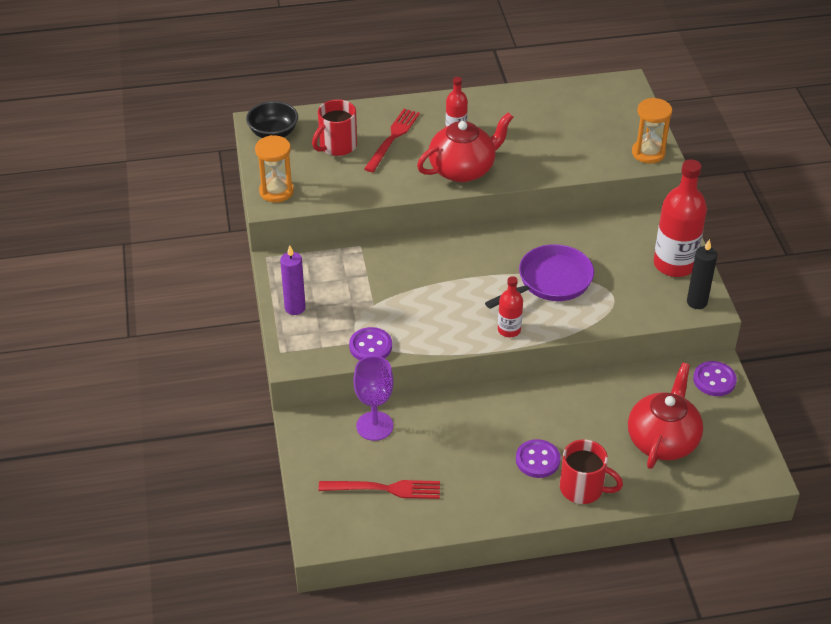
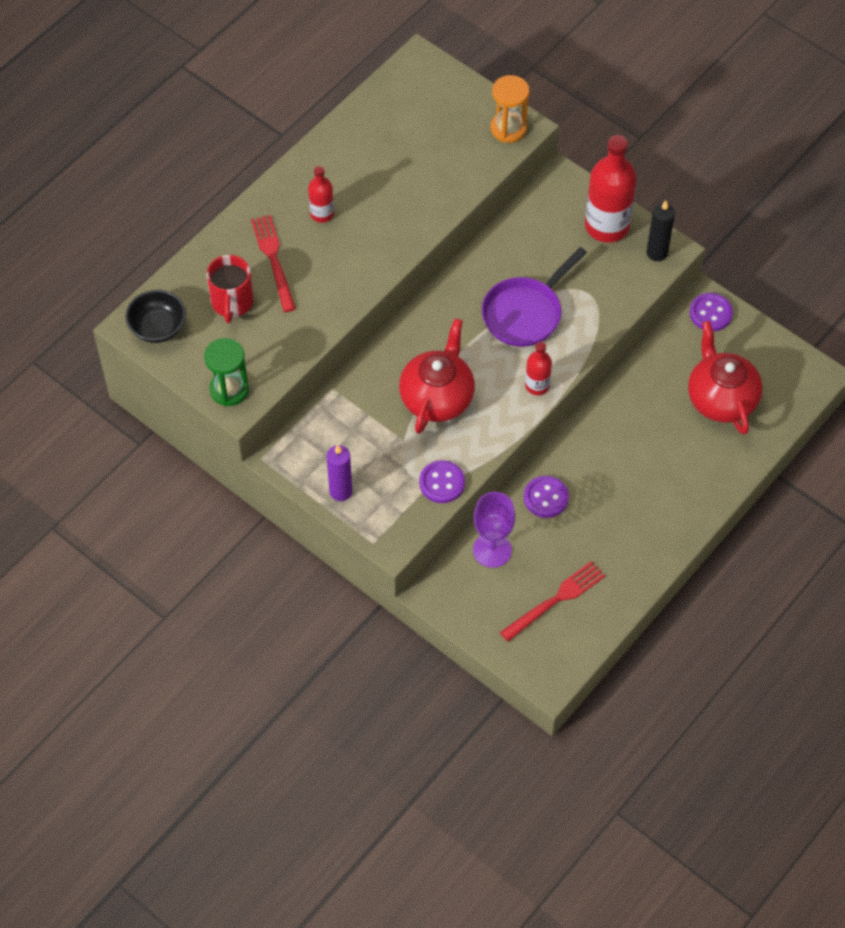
camera: 40 degrees left, 15 degrees up
(276, 191) = (229, 389): orange hourglass -> green hourglass
(463, 169) = (369, 253): red teapot -> red teapot (437, 397)
(537, 460) = (645, 486): purple button -> purple button (546, 498)
(550, 281) = (525, 313): purple pan -> purple pan turned 150 degrees counterclockwise
(583, 488) = (701, 486): red mug -> none

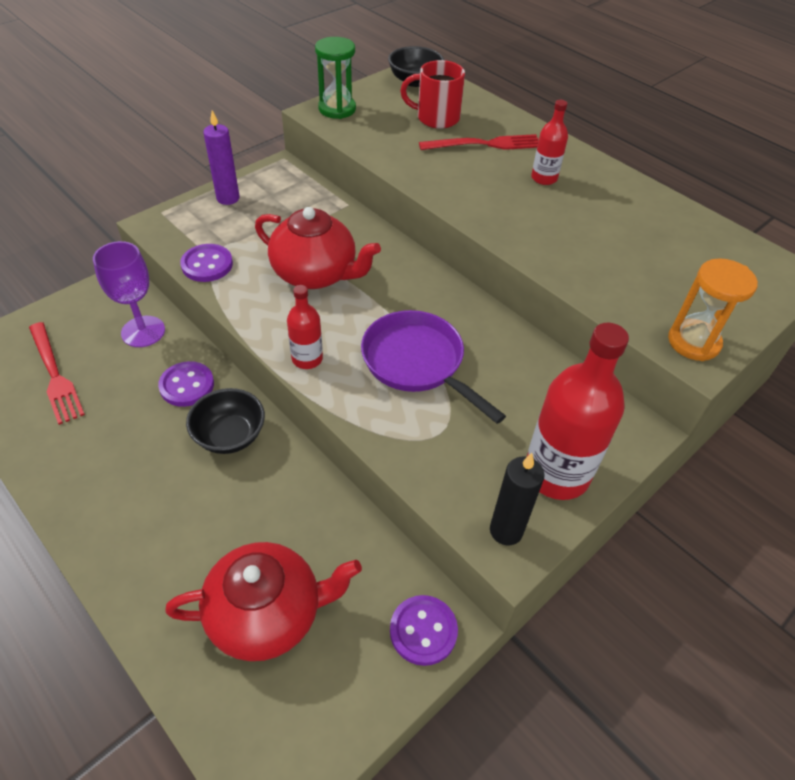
camera: 95 degrees right, 10 degrees down
(589, 454) = (230, 436): none -> black bowl

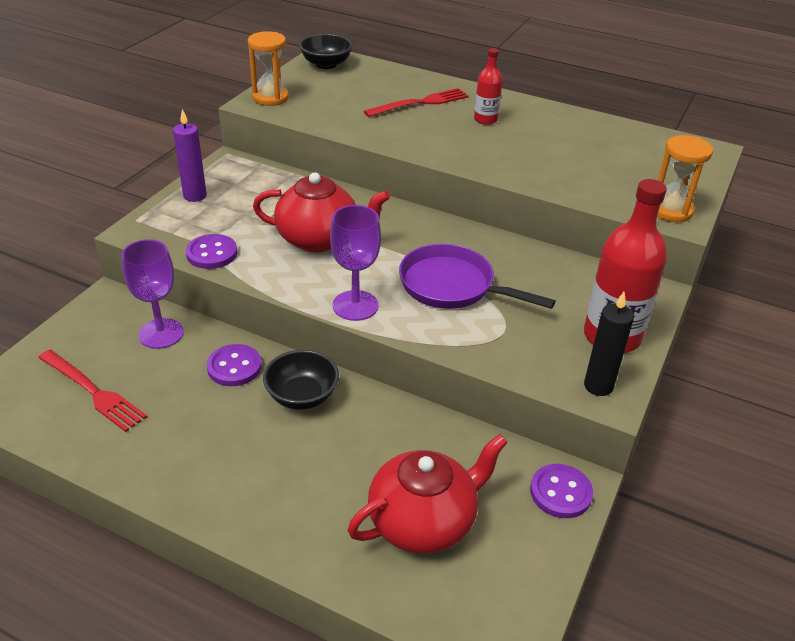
camera: 20 degrees left, 10 degrees down
(307, 359) = (355, 305): red bottle -> purple goblet
(337, 109) = (270, 98): green hourglass -> orange hourglass
(436, 118) = (365, 90): red mug -> none

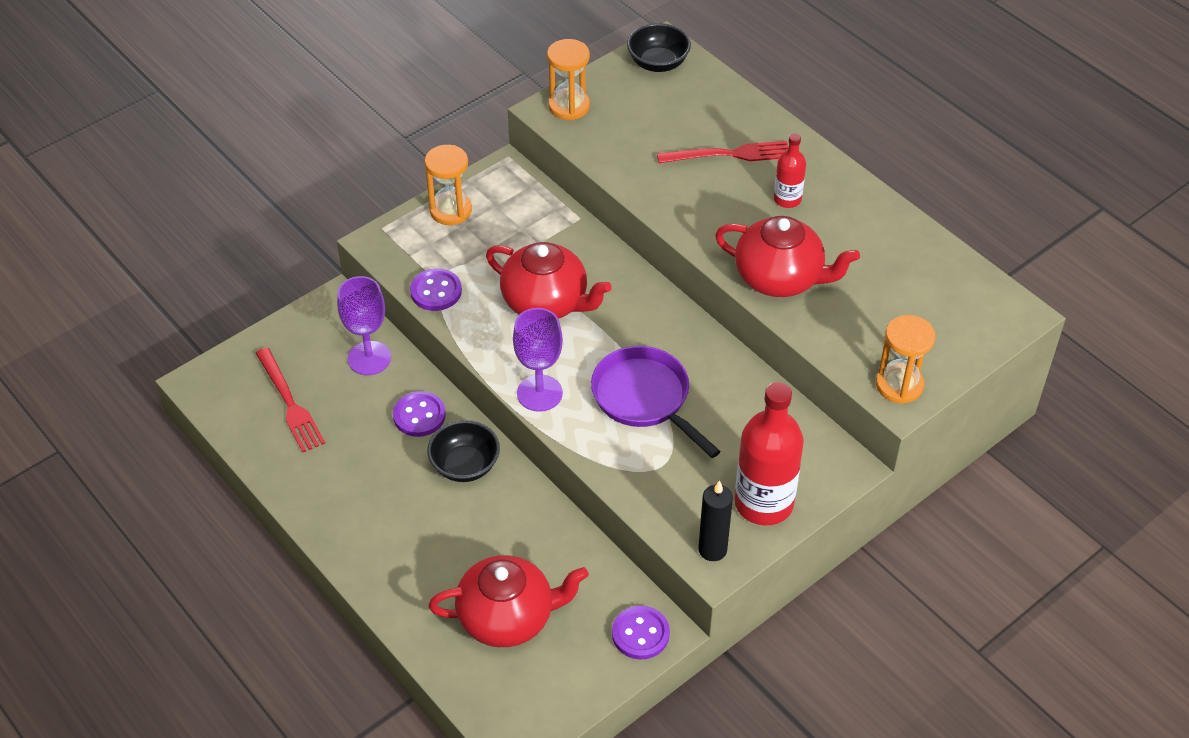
camera: 25 degrees right, 10 degrees up
(195, 196) = (450, 210): purple candle -> orange hourglass
(520, 165) = (780, 278): none -> red teapot

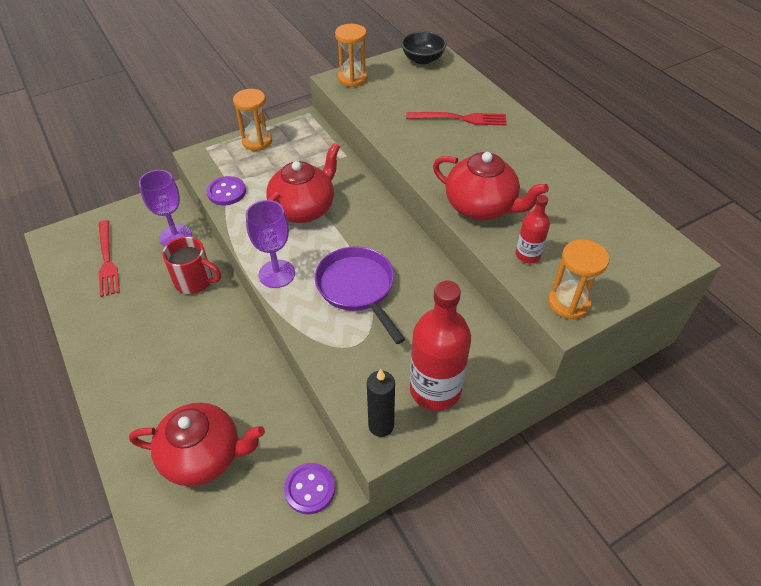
camera: 10 degrees right, 0 degrees up
(419, 415) = (195, 281): purple button -> red mug
(465, 465) = (215, 323): black bowl -> none
(546, 302) = (304, 209): red teapot -> red teapot turned 90 degrees counterclockwise
(787, 199) = (498, 152): red bottle -> red bottle (527, 255)

